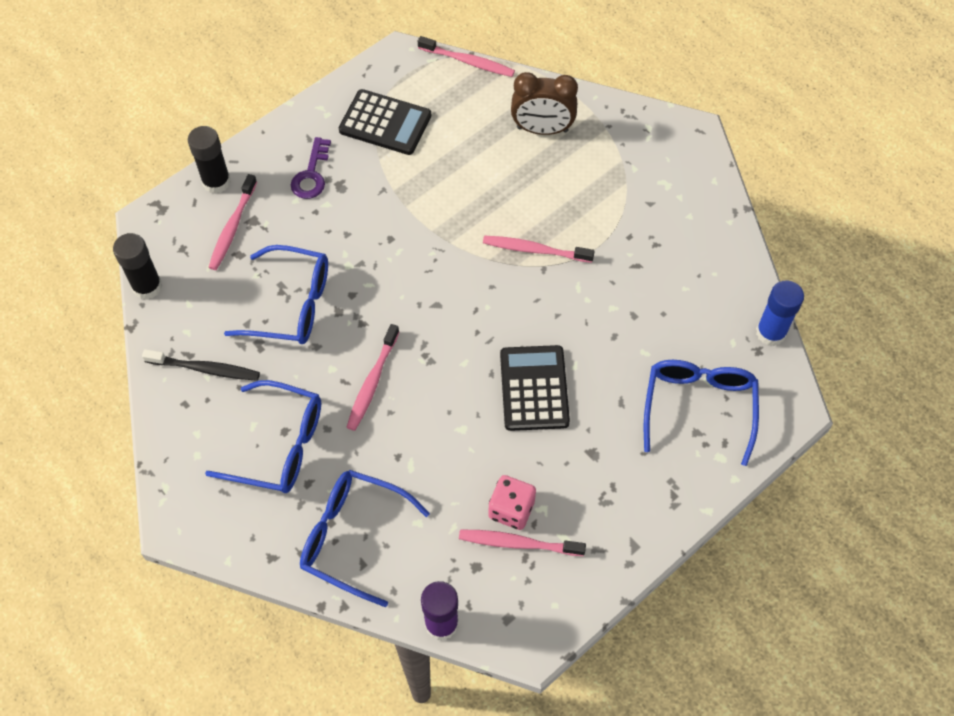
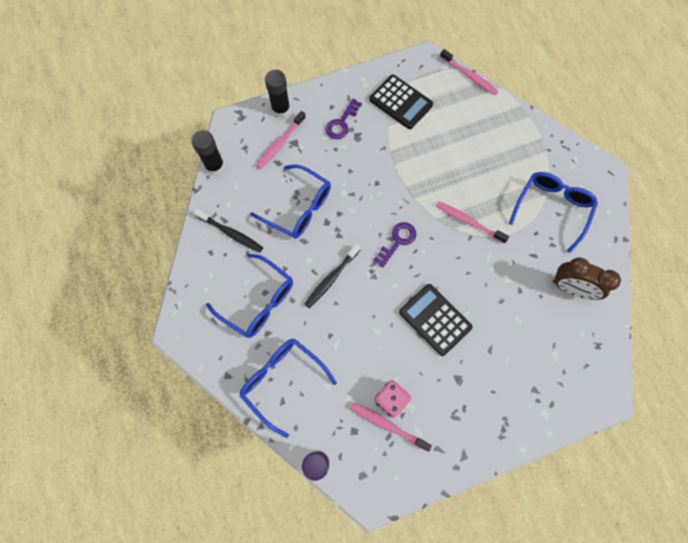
camera: 20 degrees right, 10 degrees up
(372, 382) = (331, 278): pink toothbrush -> black toothbrush
(447, 305) = (397, 241): none -> purple key
(534, 388) = (435, 319): black calculator -> black calculator turned 60 degrees counterclockwise
(542, 129) = (502, 138): brown clock -> brown clock (570, 288)
(698, 407) = (542, 372): blue glasses -> blue glasses (552, 208)
(770, 332) = (611, 335): blue glue stick -> none

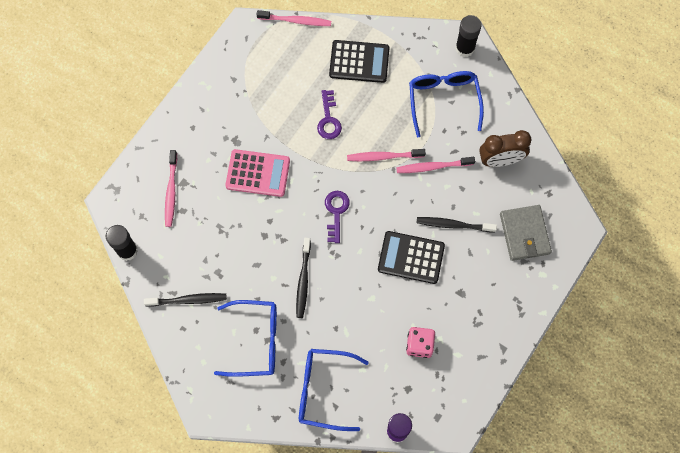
camera: 35 degrees left, 0 degrees up
(281, 109) = (148, 159): black glue stick -> black glue stick (465, 48)
(299, 208) = (231, 239): blue glasses -> none
(341, 123) = (213, 137): purple key -> purple key (328, 119)
(356, 171) = (258, 173): none -> pink calculator
(387, 425) = (430, 366): pink toothbrush -> pink toothbrush (433, 167)
(400, 102) = (252, 84): black calculator -> black calculator (359, 62)
(491, 316) = (453, 225): none -> black toothbrush
(551, 366) = (524, 234): none -> grey wallet

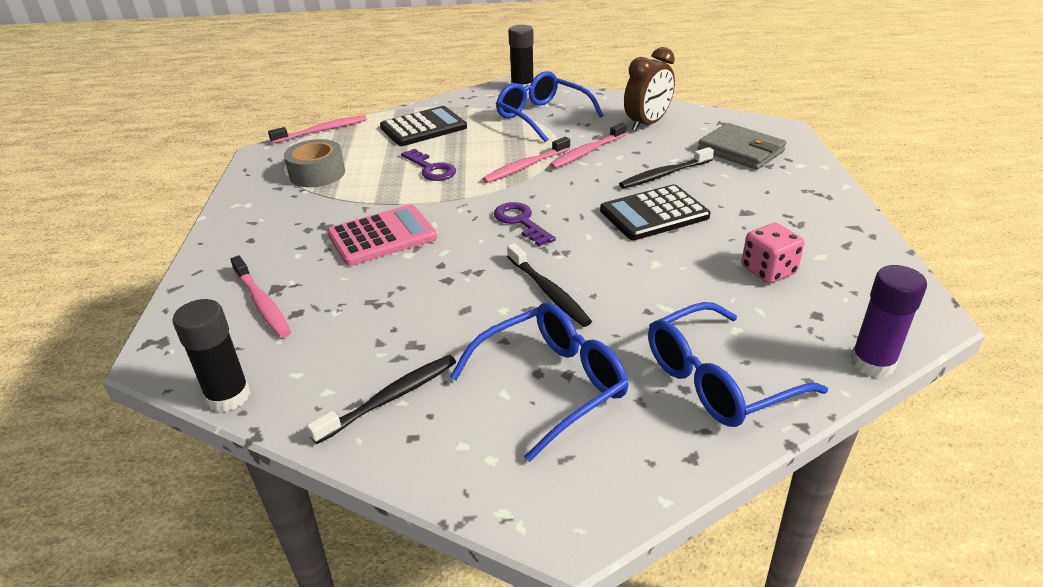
camera: 35 degrees left, 35 degrees down
(263, 78) = (317, 173): none -> grey tape

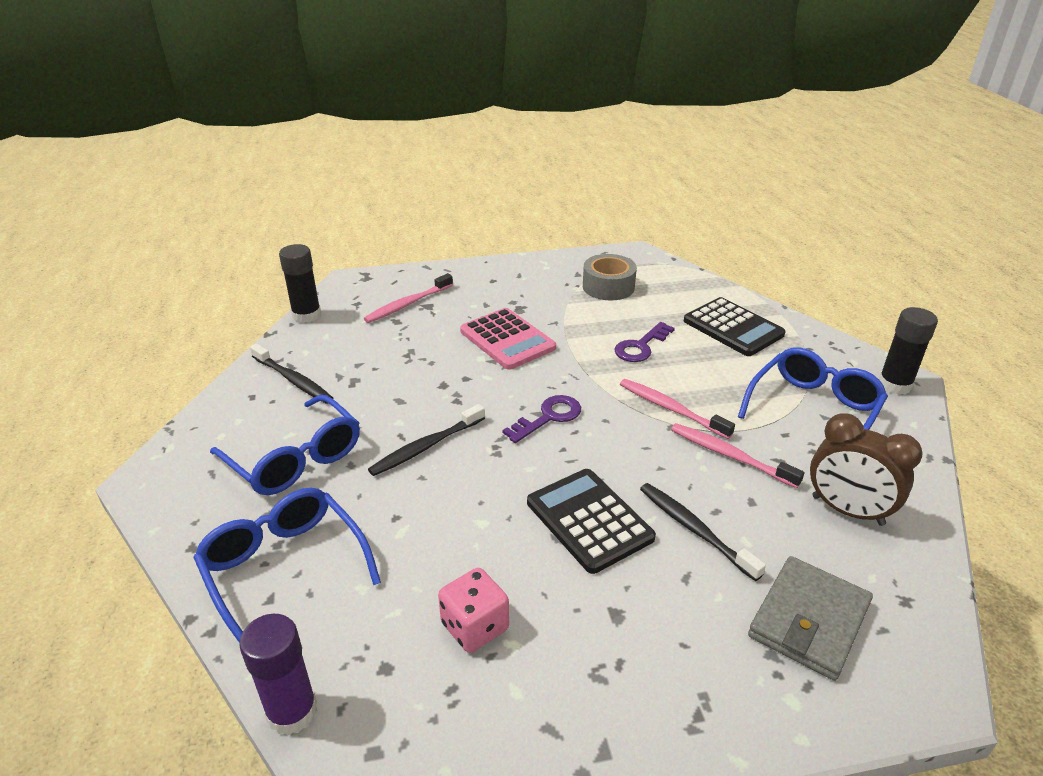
camera: 80 degrees right, 0 degrees up
(322, 131) = (694, 272): pink toothbrush -> none

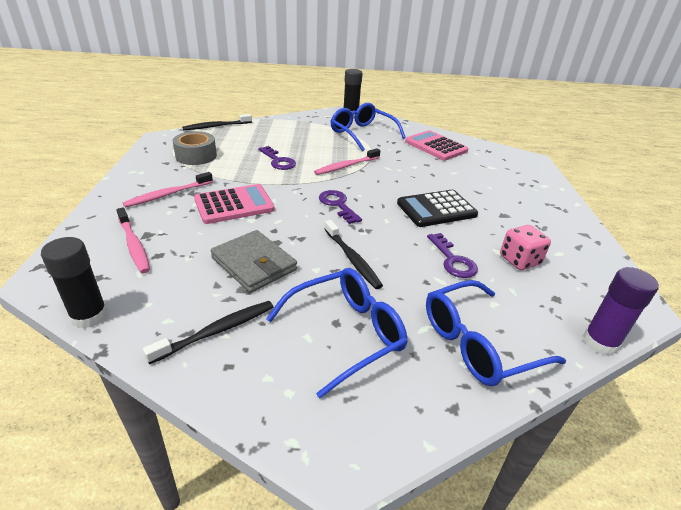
camera: 80 degrees left, 0 degrees up
(451, 543) = (452, 260): none -> purple key
(694, 529) = (445, 182): black toothbrush -> black toothbrush (216, 126)
(730, 455) = (391, 161): pink toothbrush -> pink toothbrush (168, 194)
(733, 328) = (277, 133): black calculator -> none
(808, 620) = (501, 171): grey wallet -> grey wallet (254, 264)
(847, 510) = (436, 146): brown clock -> pink calculator

